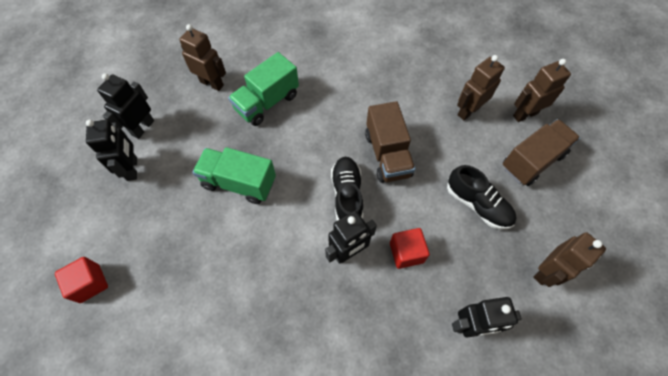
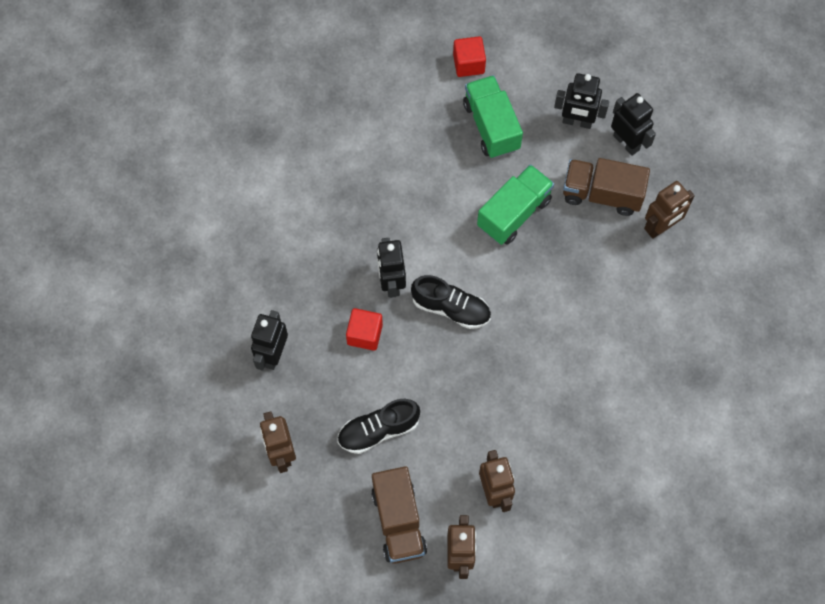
camera: 115 degrees right, 5 degrees up
(267, 102) = (606, 276): green truck -> green truck (491, 126)
(387, 154) = (479, 371): brown truck -> brown truck (602, 194)

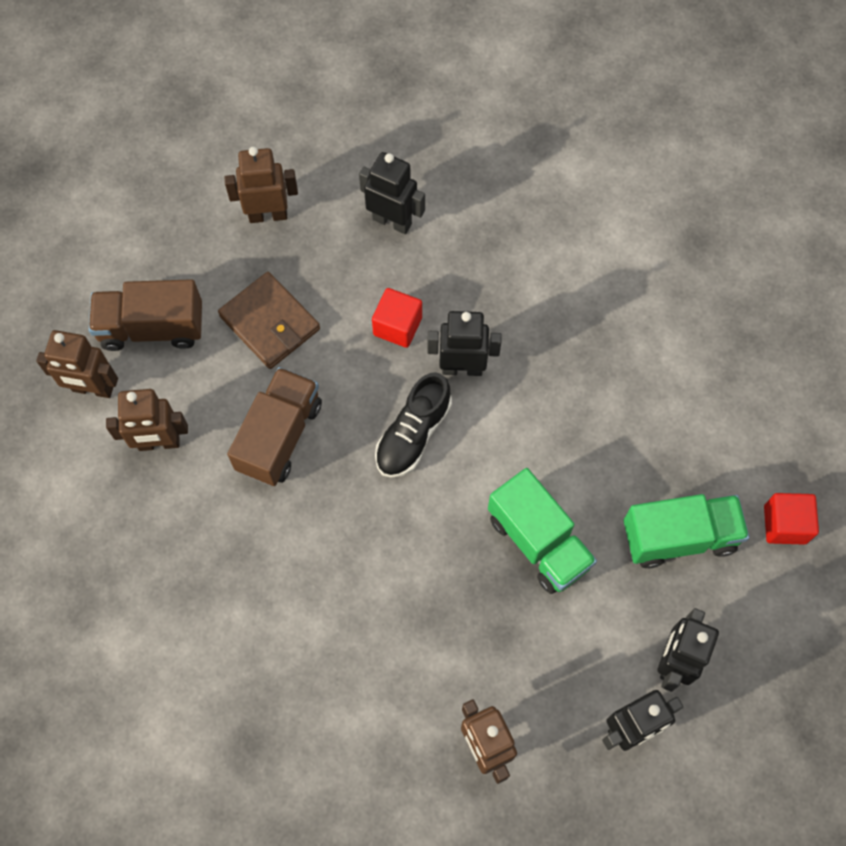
camera: 100 degrees right, 0 degrees up
(378, 430) = (269, 323): black shoe -> brown wallet
(602, 194) = (550, 671): brown truck -> brown truck (279, 436)

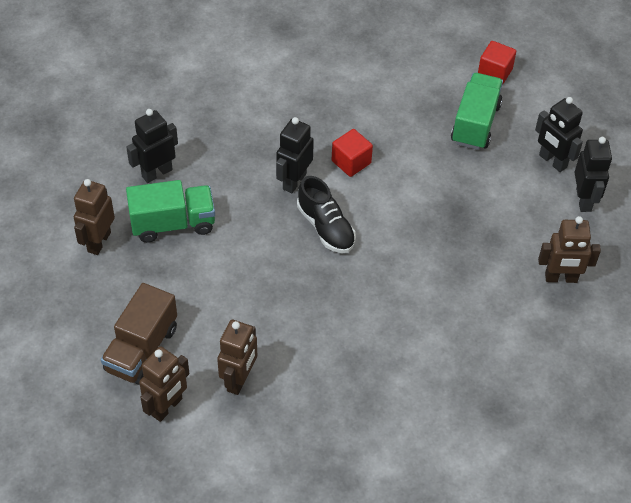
camera: 65 degrees left, 15 degrees down
(269, 323) = (187, 275): brown wallet -> none
(279, 436) = (280, 304): brown truck -> none
(397, 326) = (239, 203): red cube -> red cube (351, 162)
(538, 541) = (439, 193): green truck -> green truck (173, 223)

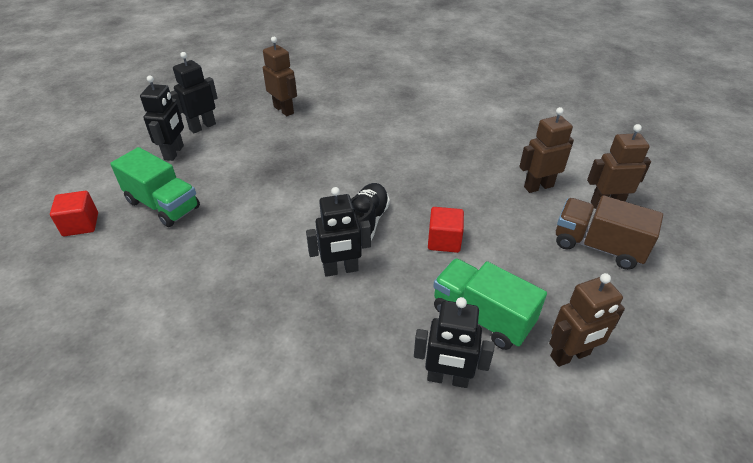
camera: 130 degrees left, 10 degrees down
(142, 349) = (597, 246): brown truck -> brown truck turned 135 degrees counterclockwise
(351, 162) = (280, 249): red cube -> red cube (444, 241)
(475, 123) = (163, 205): green truck -> green truck turned 120 degrees counterclockwise

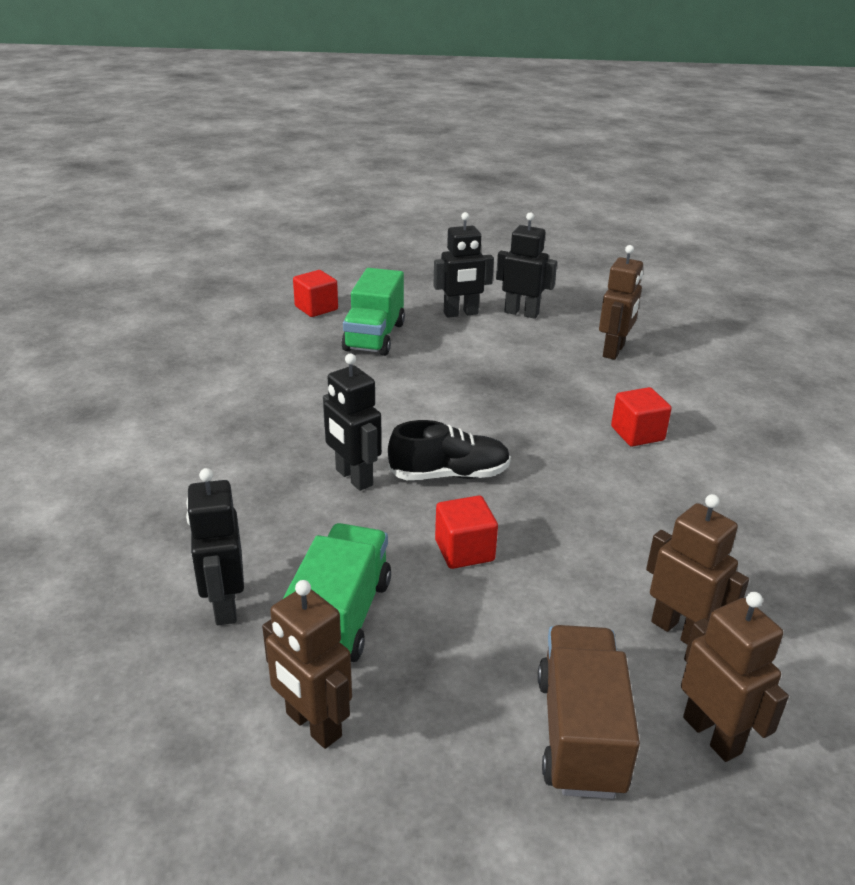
camera: 65 degrees right, 10 degrees down
(374, 135) = (637, 433): none -> red cube

